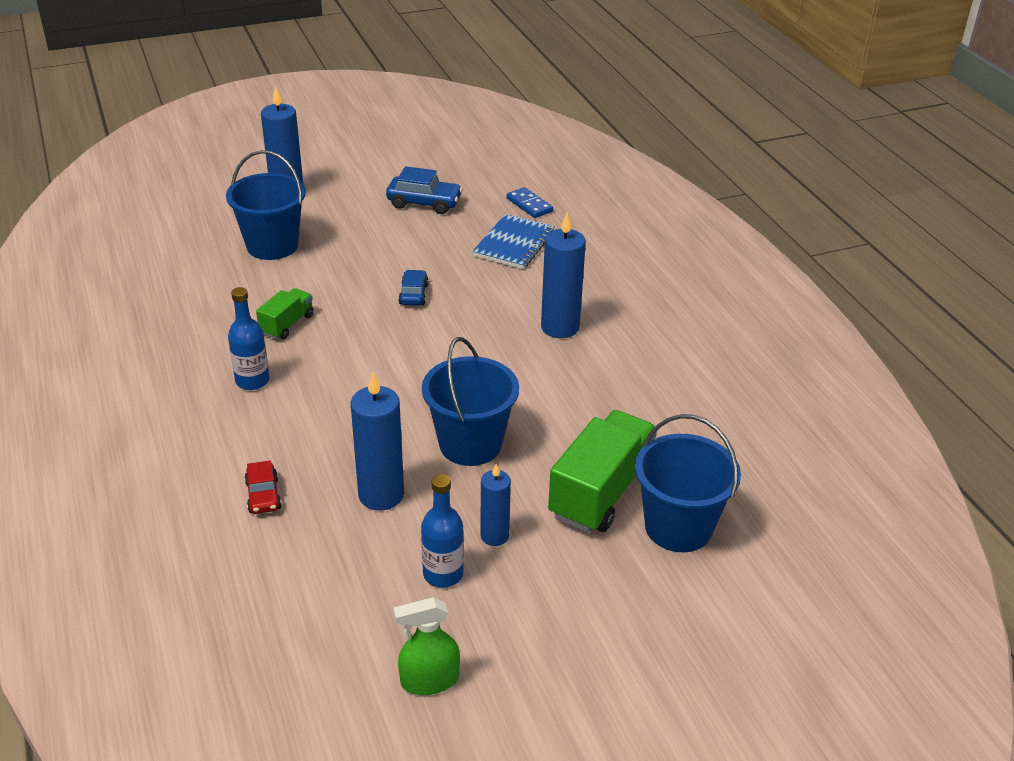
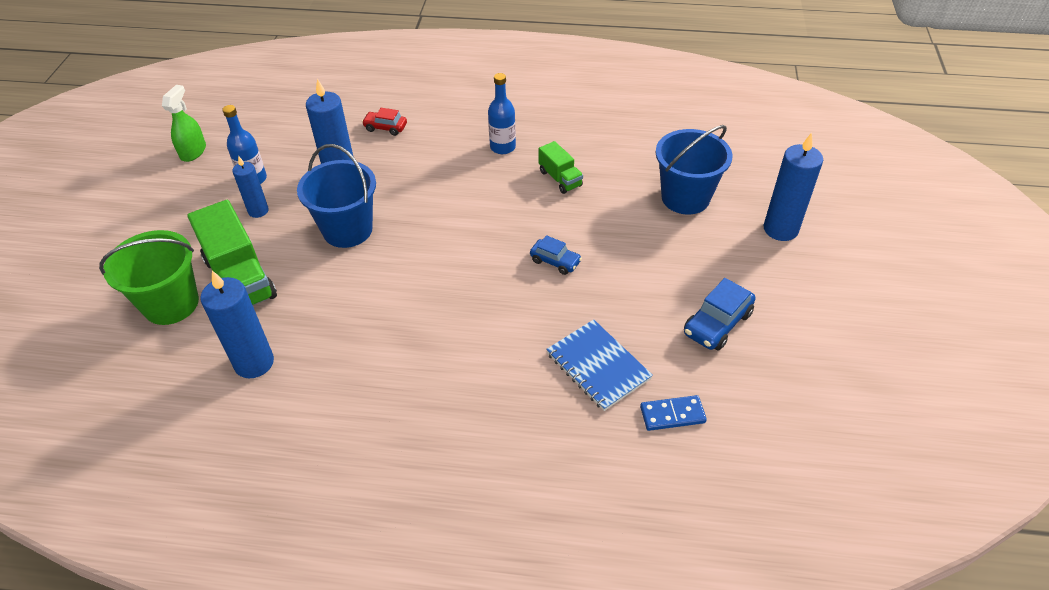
camera: 120 degrees right, 10 degrees up
(560, 327) = (439, 341): blue candle -> blue candle (254, 363)
(678, 527) = (171, 304): blue bucket -> green bucket

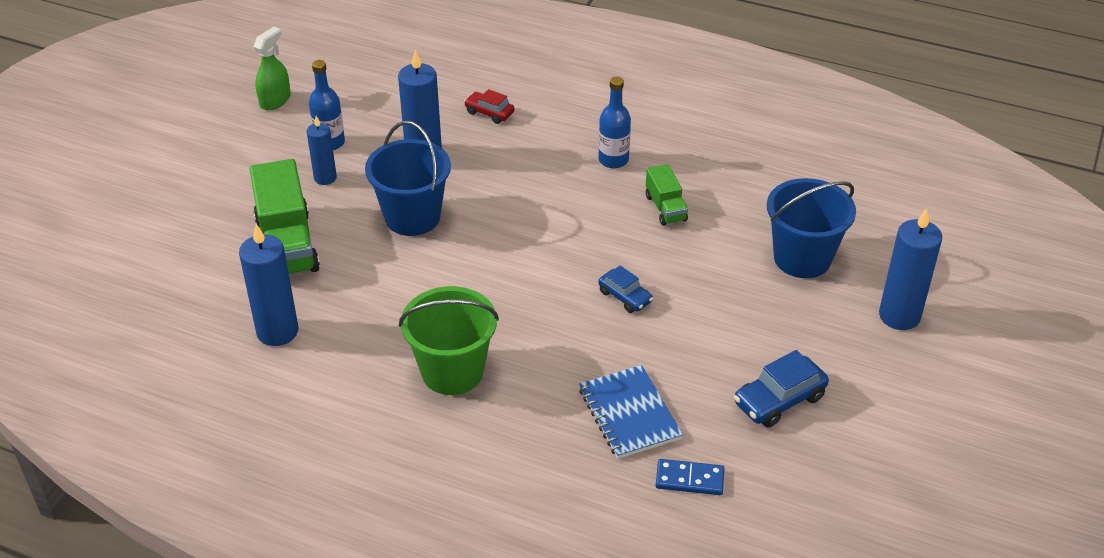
camera: 15 degrees right, 5 degrees down
(171, 304) = (212, 256): green bucket -> green bucket (452, 371)

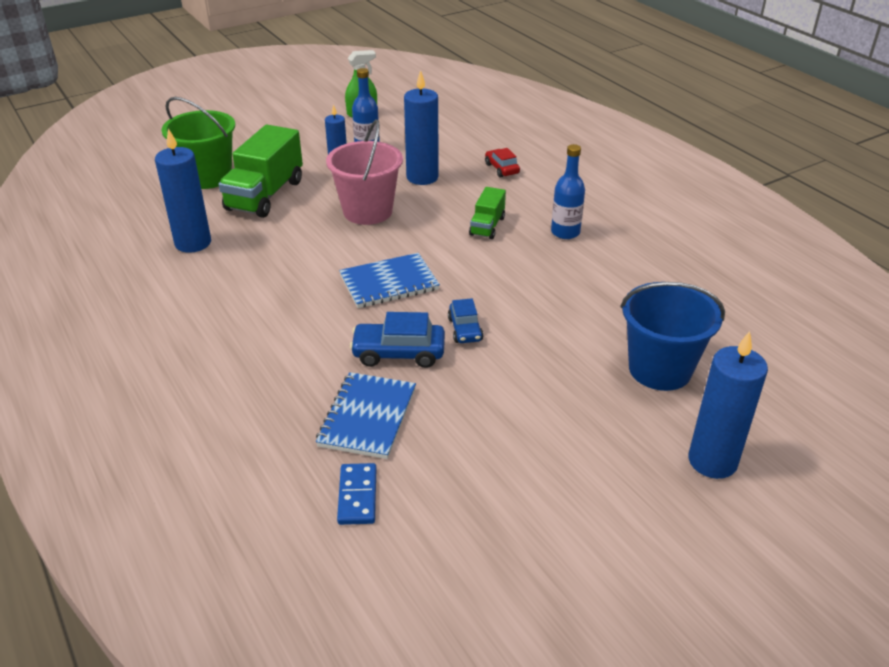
camera: 35 degrees right, 5 degrees down
(412, 217) = (368, 211): blue bucket -> pink bucket
(452, 371) = (272, 321): green bucket -> green bucket (208, 177)
(514, 283) = (389, 283): none -> blue notebook
(665, 208) = (572, 281): green truck -> green truck (487, 226)
(689, 479) = (357, 496): blue domino -> blue domino turned 45 degrees clockwise
(779, 400) = (511, 474): blue car -> blue car (398, 353)

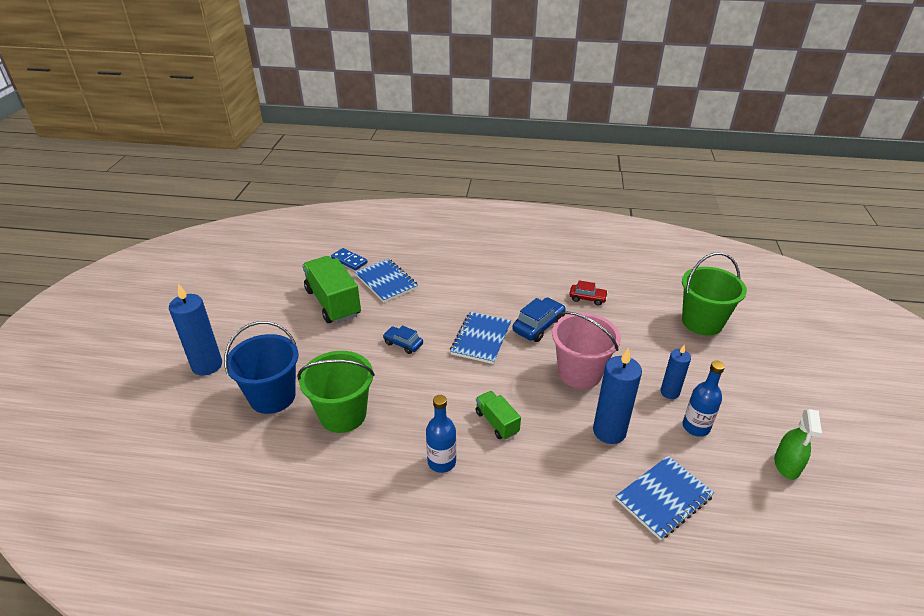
camera: 130 degrees right, 0 degrees up
(193, 243) = (607, 287): blue candle -> none
(265, 195) = (649, 336): green truck -> green truck (333, 303)
(398, 353) = (415, 311): blue car -> blue car (538, 326)
(457, 142) = (663, 498): none -> blue notebook
(502, 169) = (581, 496): red car -> red car (587, 298)
(605, 308) = (343, 415): none -> green bucket

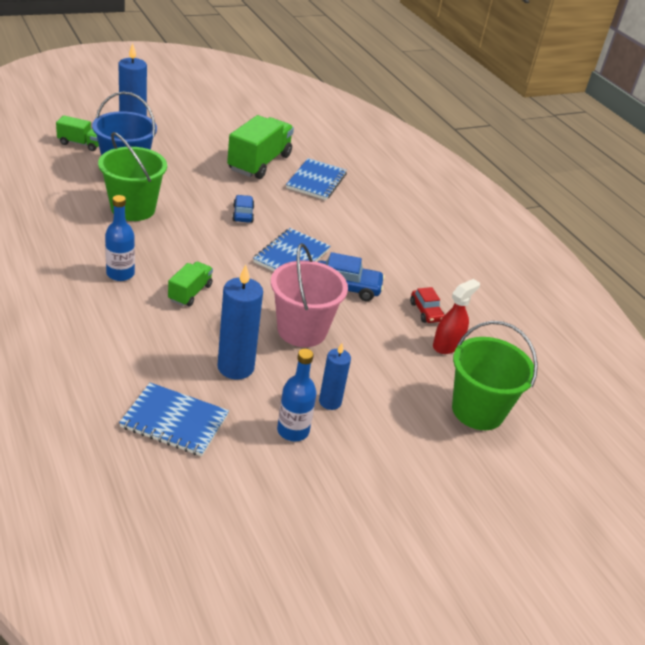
camera: 50 degrees right, 0 degrees up
(194, 414) = (80, 144): none -> green truck
(349, 260) = (324, 153): blue domino -> none
(481, 339) = (291, 256): blue notebook -> blue notebook turned 45 degrees counterclockwise
(629, 305) = (447, 345): none -> red spray bottle
(787, 465) = (292, 515): green spray bottle -> none

